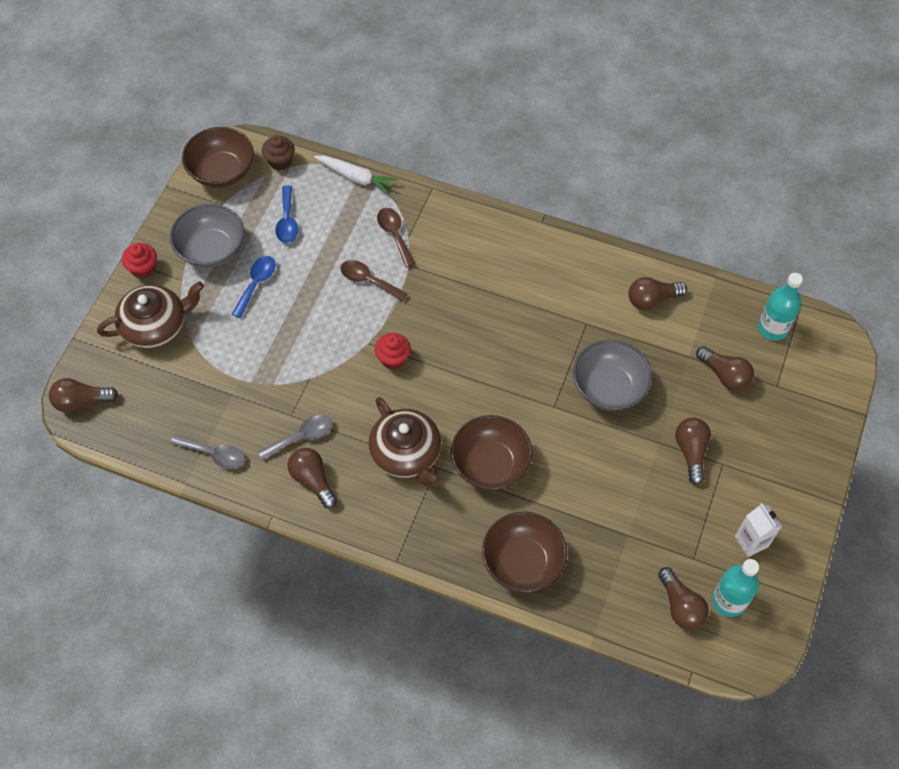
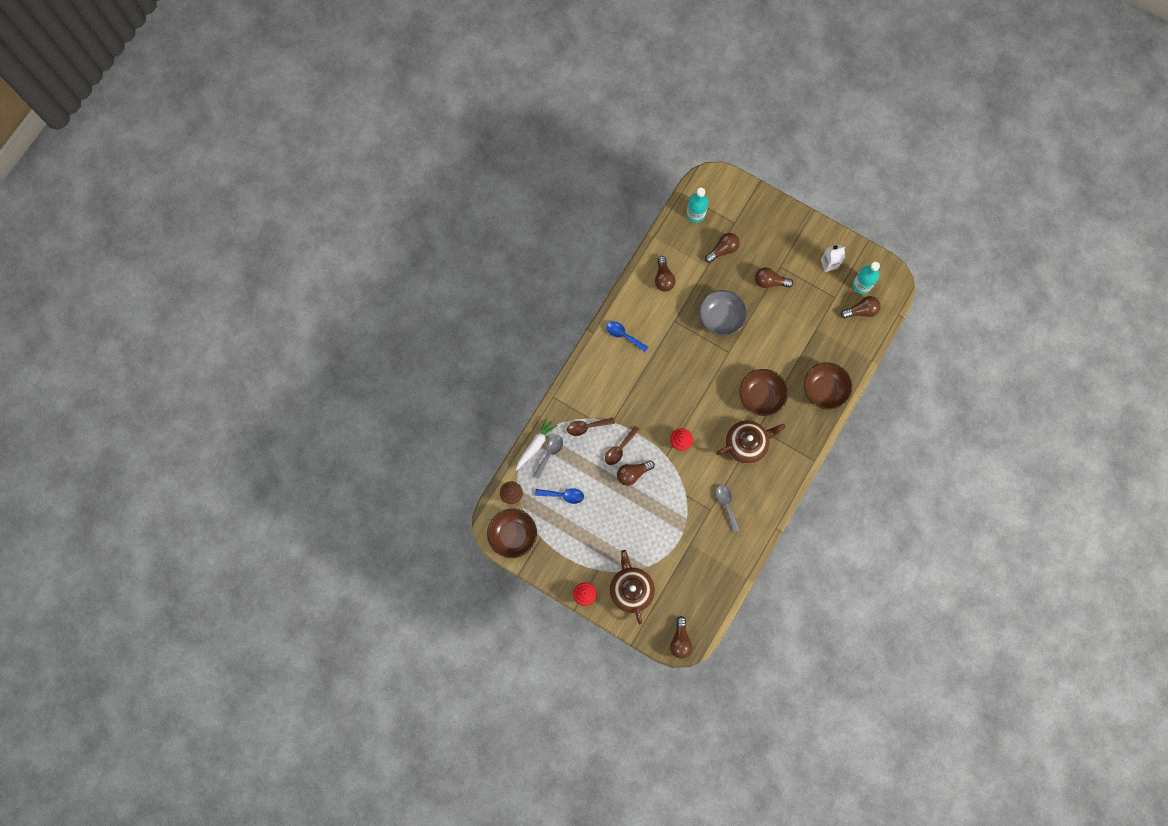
camera: 80 degrees left, 15 degrees up
(211, 249) = (577, 548): grey bowl -> none
(214, 454) = (730, 559): grey spoon -> grey spoon (549, 454)
(256, 284) = (610, 521): blue spoon -> blue spoon (623, 335)
(313, 480) = (756, 501): brown light bulb -> brown light bulb (633, 473)

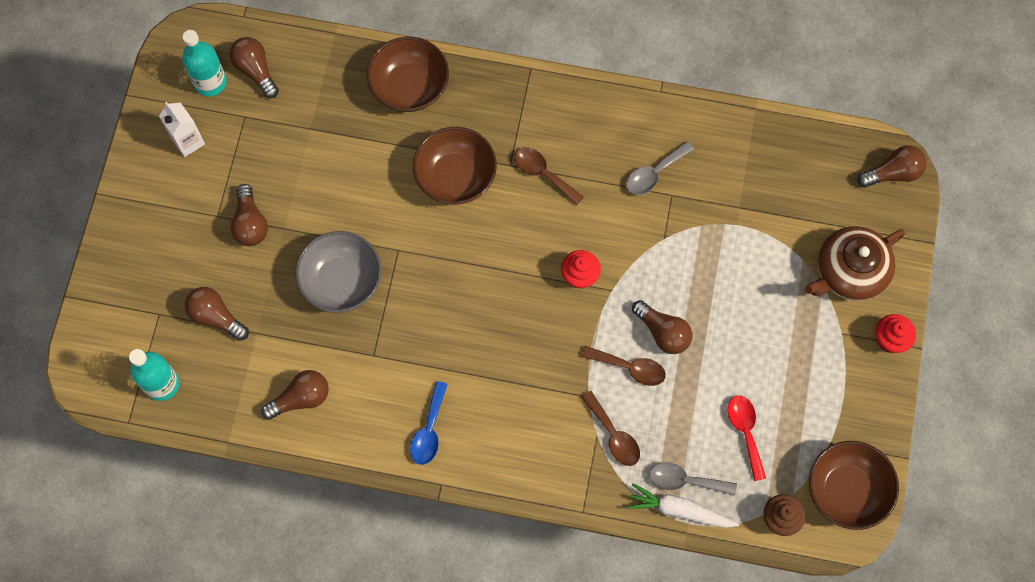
camera: 110 degrees left, 5 degrees down
(563, 495) = (745, 432): blue spoon -> red spoon
(747, 444) = (543, 174): brown teapot -> brown spoon

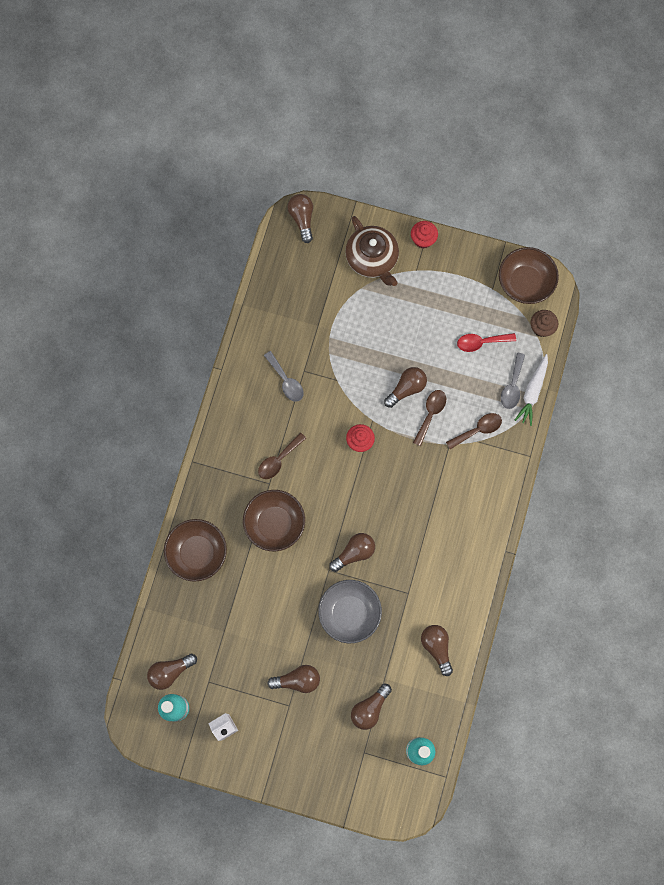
camera: 85 degrees left, 5 degrees up
(424, 281) = (354, 553): none -> brown light bulb
(429, 430) = (466, 557): blue spoon -> none

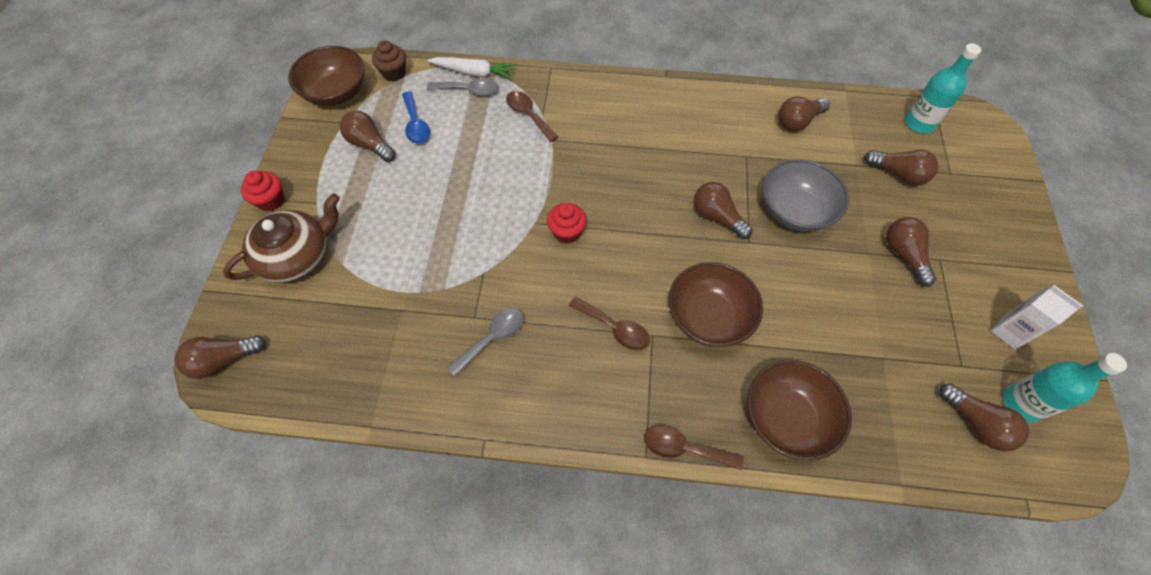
camera: 100 degrees left, 15 degrees down
(406, 389) = (485, 191): brown light bulb -> brown light bulb (370, 145)
(430, 414) = (516, 162): brown spoon -> brown spoon (684, 448)
(481, 342) = (416, 124): red spoon -> blue spoon

